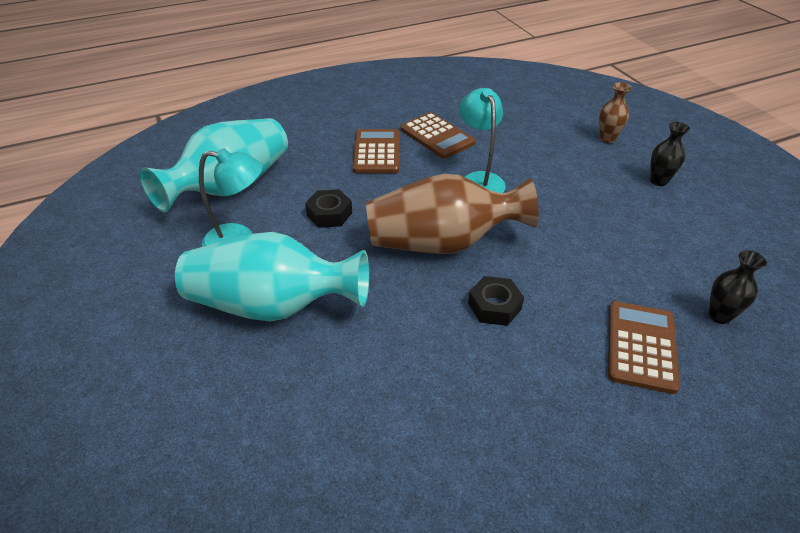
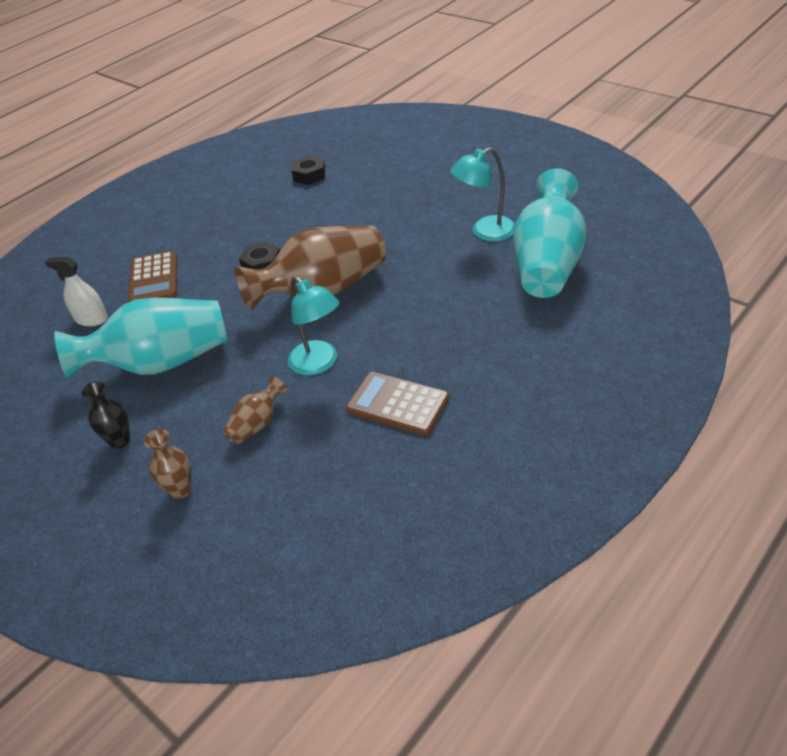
camera: 160 degrees right, 0 degrees up
(273, 305) = (415, 210): turquoise vase -> turquoise vase (161, 363)
(329, 214) = (436, 276): black nut -> black nut (309, 175)
(376, 152) = (449, 354): brown calculator -> none
(544, 157) = (257, 424): none -> brown vase
(719, 315) = (91, 319): black vase -> white spray bottle

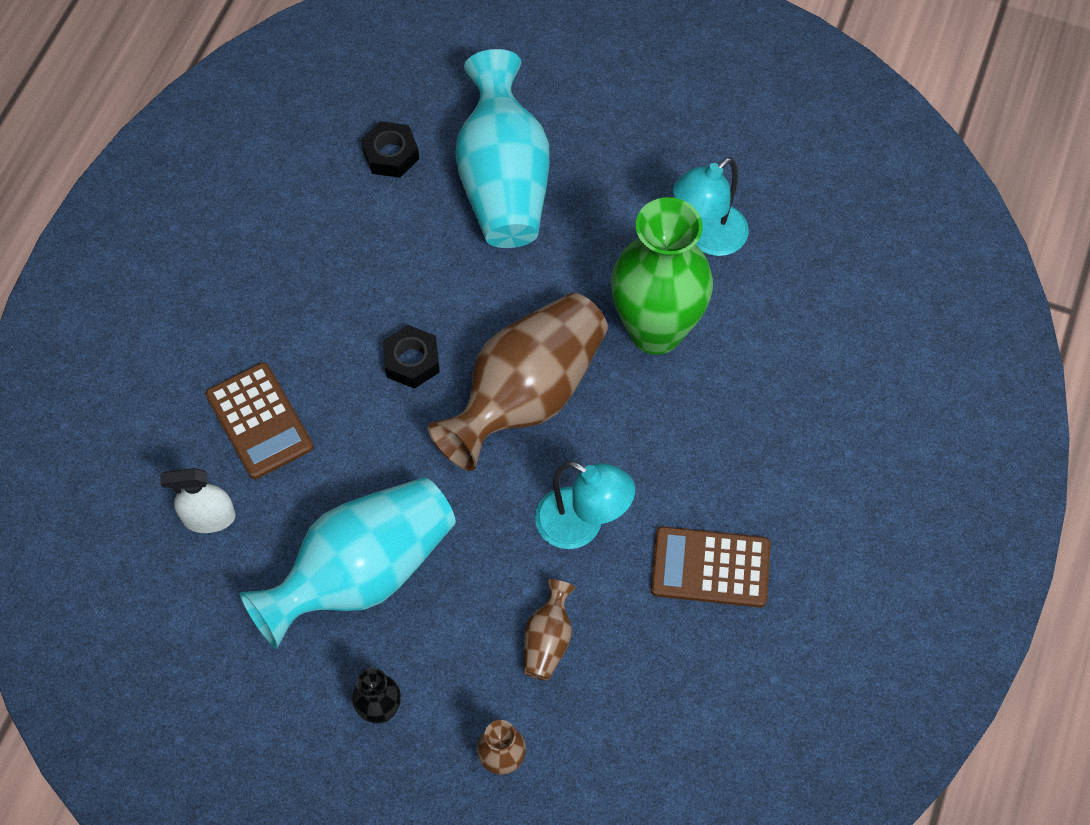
camera: 25 degrees left, 20 degrees up
(426, 271) = (656, 330): none -> green vase
(548, 263) = (812, 285): turquoise vase -> turquoise vase (503, 181)

